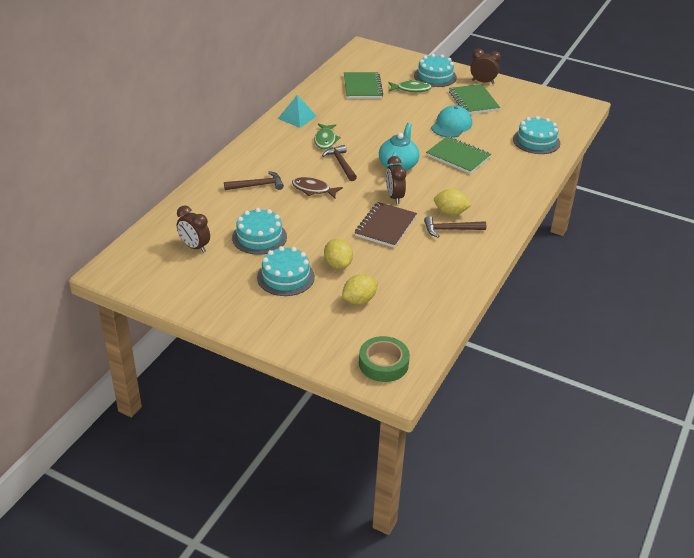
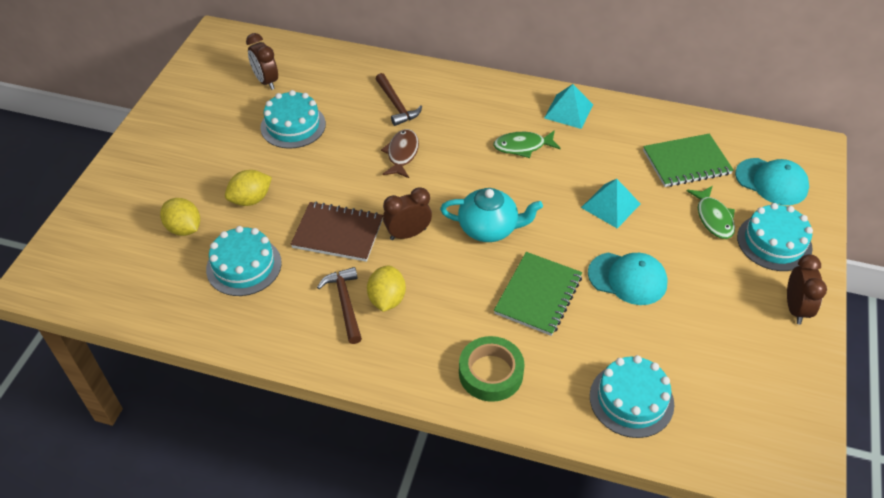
camera: 80 degrees right, 10 degrees up
(194, 247) = (266, 81): brown clock -> brown clock turned 60 degrees counterclockwise
(285, 277) = (222, 159): turquoise cake -> turquoise cake (244, 266)
(341, 164) = (470, 170): brown hammer -> none
(383, 363) = (72, 265): green tape -> green tape (490, 373)
(388, 66) = (771, 182): none -> turquoise cap
(391, 119) = (610, 205): none -> turquoise pyramid
(473, 101) = (720, 300): green notebook -> none

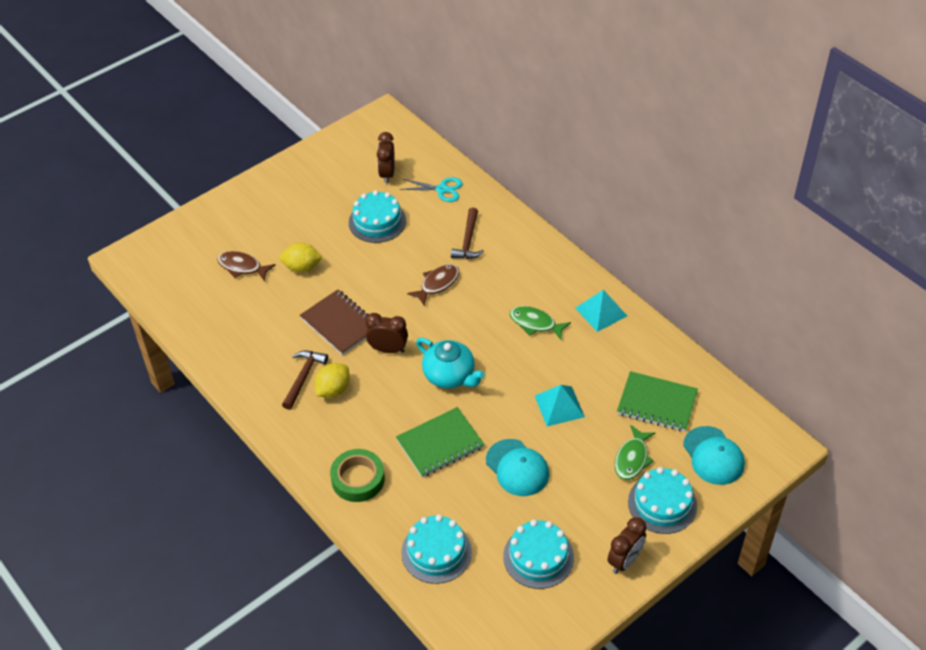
camera: 35 degrees right, 0 degrees up
(184, 228) = (242, 267): yellow lemon -> brown fish
(244, 266) = (259, 315): turquoise cake -> turquoise cake (538, 557)
(332, 73) = (442, 189): none -> turquoise scissors

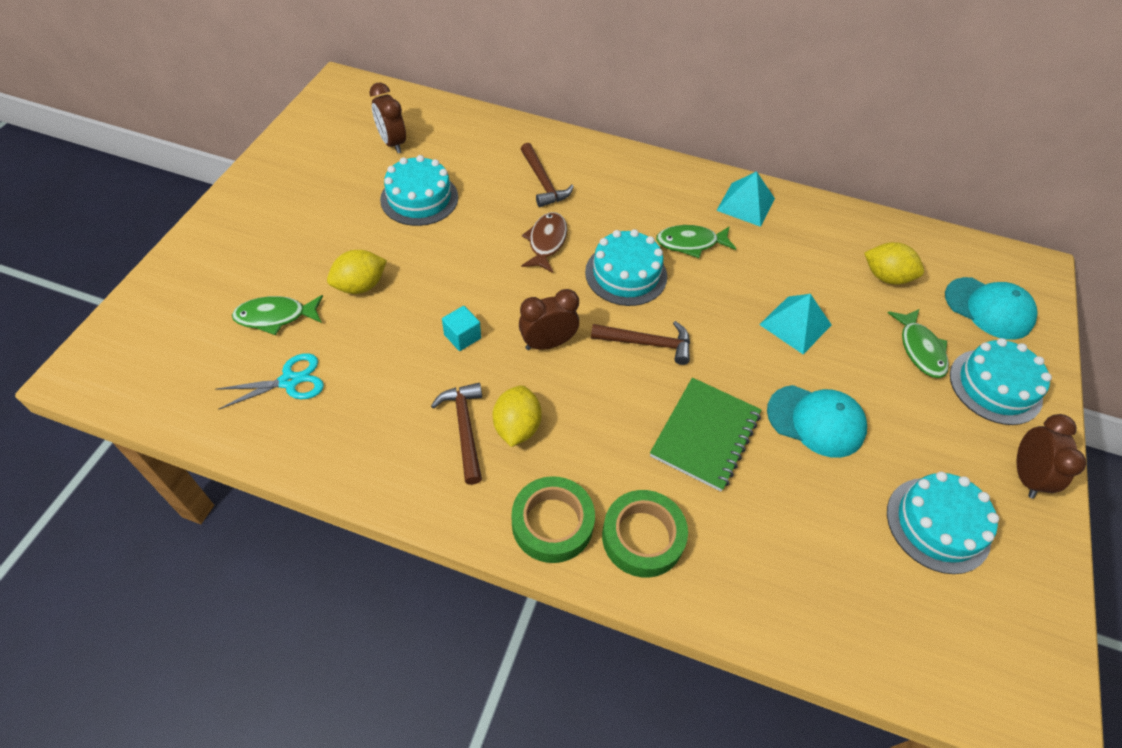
camera: 35 degrees left, 5 degrees up
(242, 267) = (275, 317): brown fish -> green fish
(314, 449) = (552, 523): none -> green tape
(340, 324) = (462, 336): brown notebook -> turquoise cube
(436, 552) = (821, 588): turquoise cake -> turquoise cake (626, 274)
(442, 189) = (470, 139): turquoise scissors -> turquoise scissors (289, 381)
(450, 376) = (647, 343): turquoise teapot -> brown hammer
(657, 403) = (886, 277): green notebook -> yellow lemon

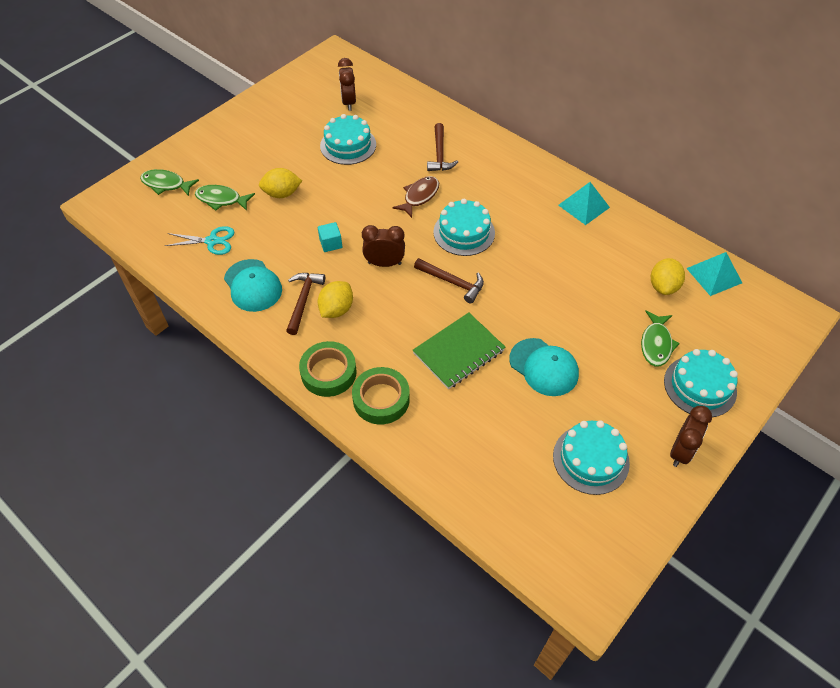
camera: 25 degrees right, 0 degrees up
(691, 243) = (524, 223): green fish -> green fish (166, 184)
(795, 324) = (569, 300): turquoise pyramid -> turquoise pyramid (714, 275)
(886, 277) = (663, 286): yellow lemon -> yellow lemon turned 60 degrees clockwise
(988, 308) = (734, 331): turquoise cap -> turquoise cap (253, 285)

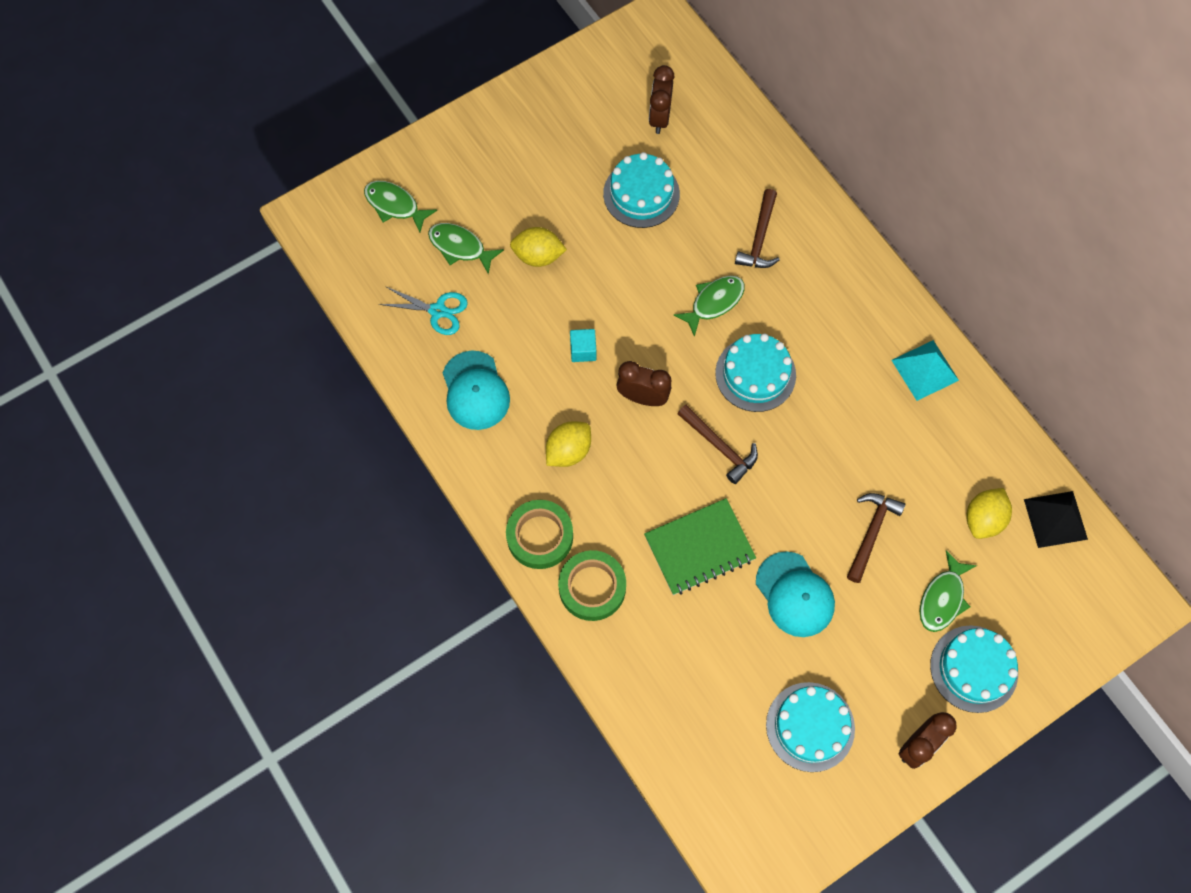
camera: 15 degrees right, 15 degrees up
(303, 300) = (531, 428): brown hammer -> brown hammer (871, 533)
(419, 196) = (714, 302): brown fish -> green fish
(714, 275) = (1055, 519): turquoise pyramid -> black pyramid

